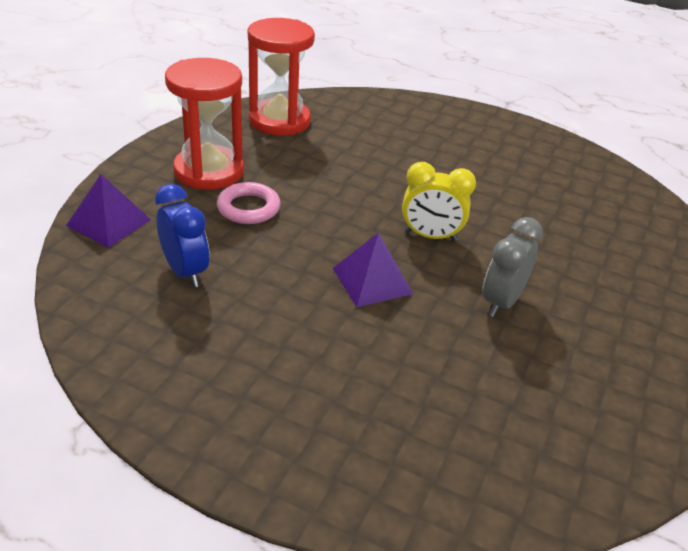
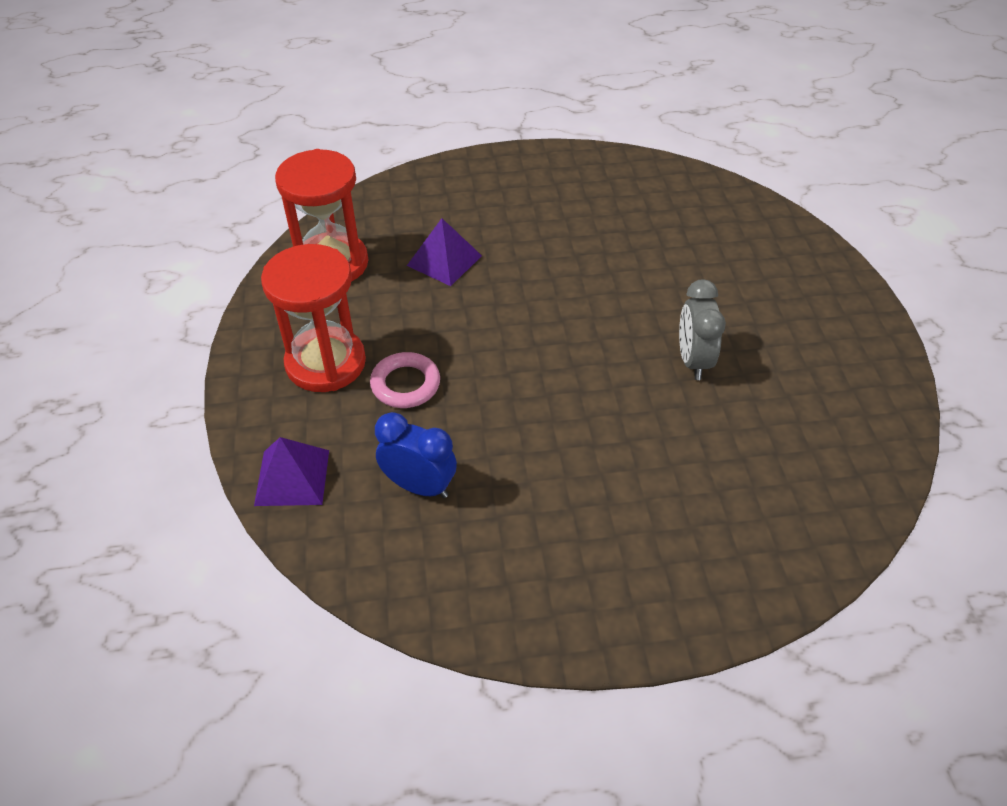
camera: 30 degrees left, 10 degrees up
(372, 281) = (581, 399): purple pyramid -> purple pyramid (444, 260)
(430, 236) = (586, 325): yellow clock -> none

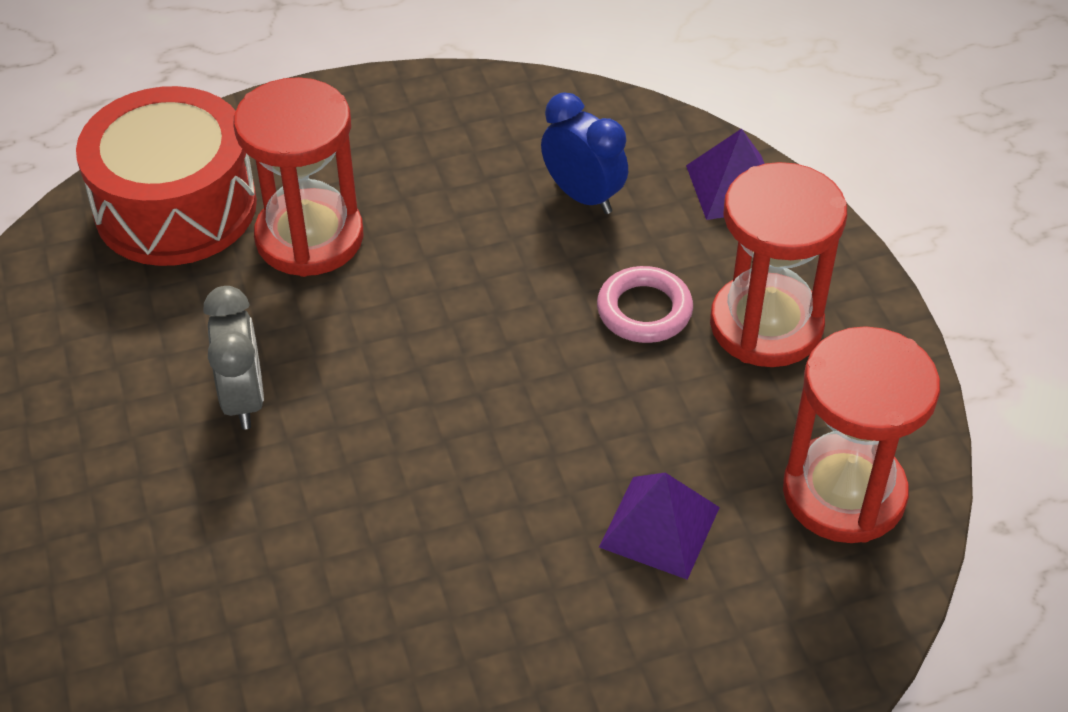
camera: 170 degrees right, 0 degrees up
(419, 486) = (583, 196): blue clock -> blue clock turned 150 degrees counterclockwise
(651, 479) = (309, 237): none -> red hourglass
(768, 526) = (176, 207): none -> red drum

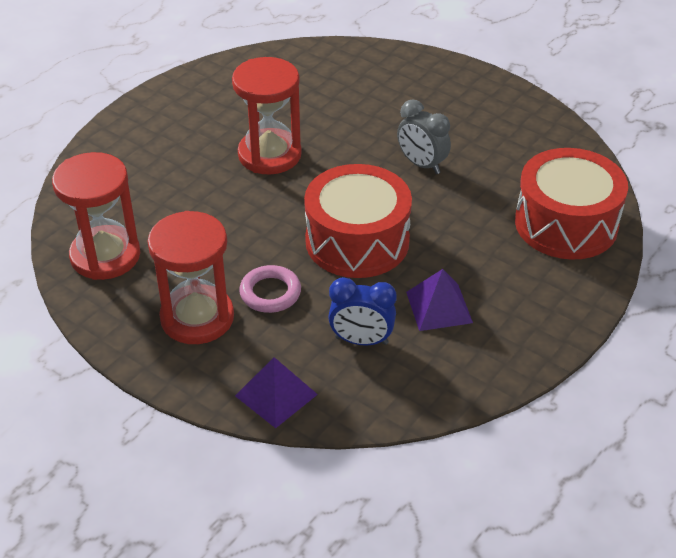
camera: 145 degrees right, 5 degrees down
(309, 237) = (481, 243): red hourglass -> red hourglass (269, 155)
(463, 324) = (357, 241): none -> red drum
(659, 527) = (186, 203): purple pyramid -> purple pyramid (439, 307)

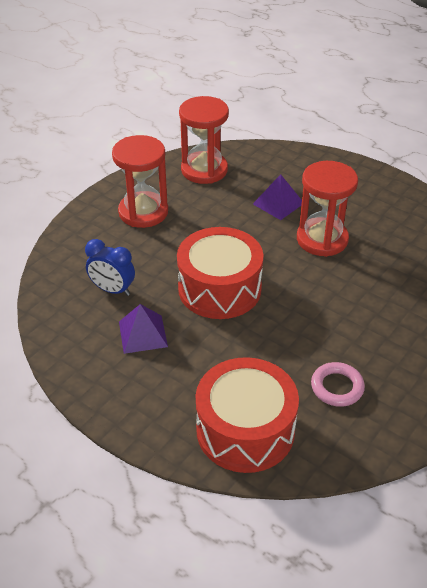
camera: 90 degrees right, 0 degrees up
(270, 293) = (164, 244): pink ring -> pink ring (337, 387)
(276, 395) = (69, 249): purple pyramid -> purple pyramid (278, 203)
(361, 340) = (112, 290): blue clock -> blue clock turned 75 degrees counterclockwise
(422, 164) = (322, 330): grey clock -> none

